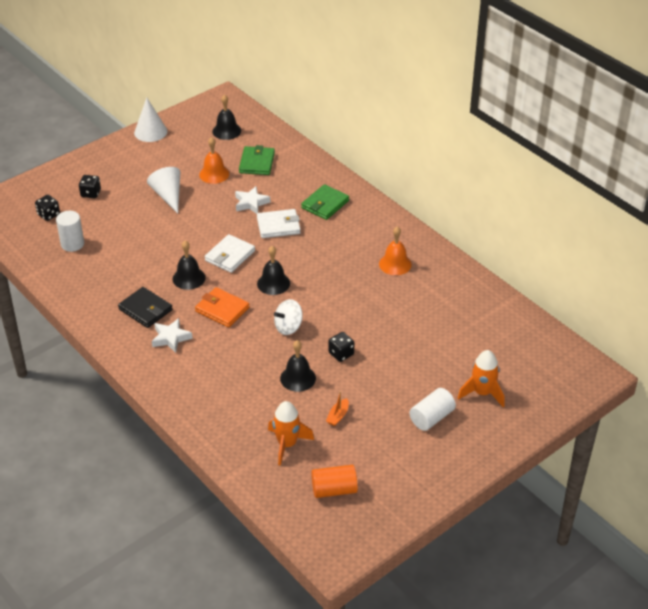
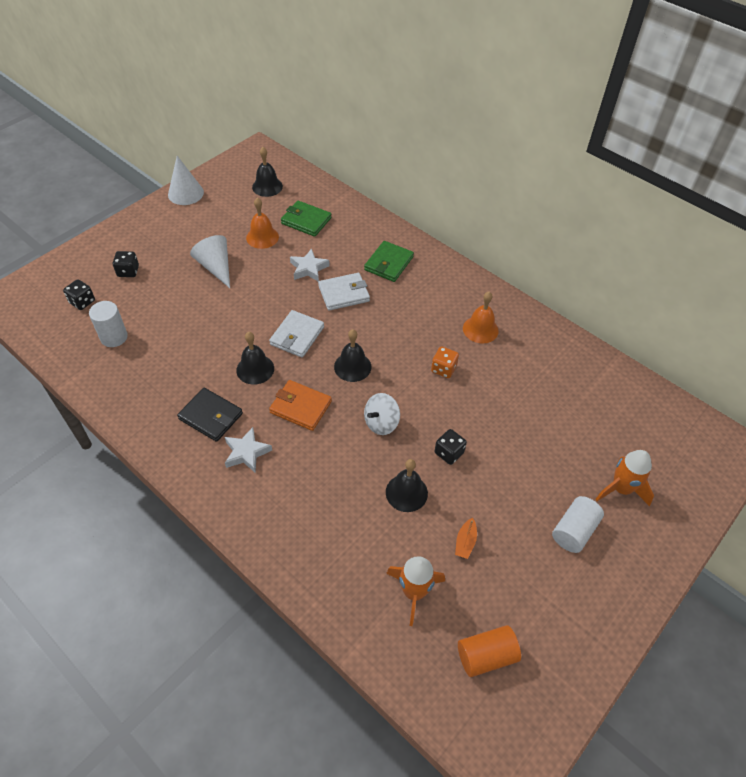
camera: 10 degrees left, 10 degrees up
(257, 163) = (306, 221): green wallet -> green wallet turned 60 degrees counterclockwise
(353, 292) = (443, 369): none -> orange dice

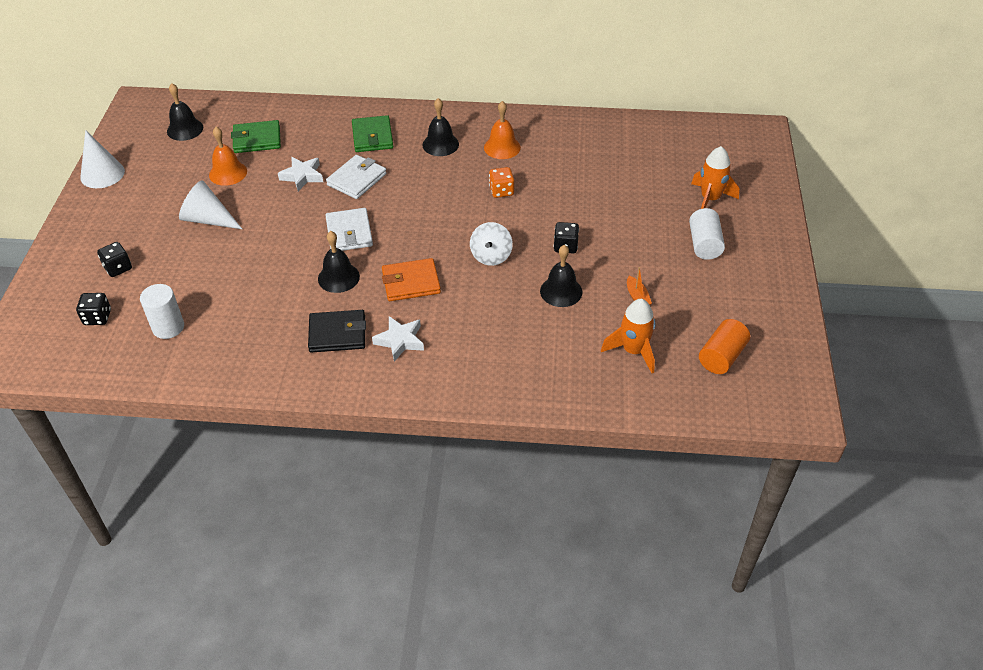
camera: 35 degrees left, 5 degrees down
(352, 366) = (424, 229): black bell -> black bell (440, 144)

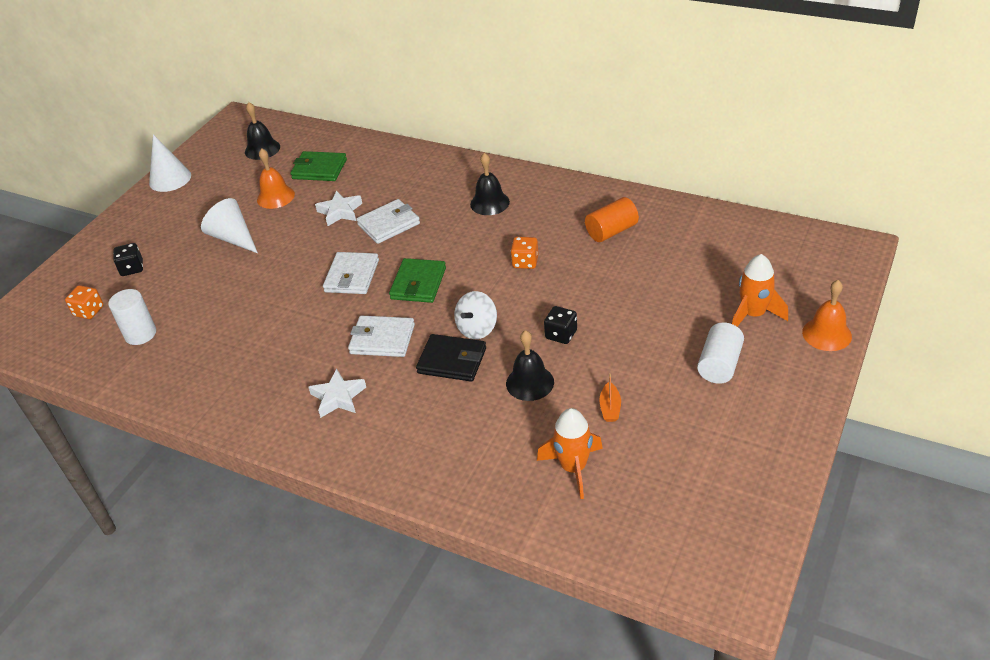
camera: 25 degrees right, 5 degrees down
(97, 317) = (89, 311): black dice -> orange dice
(337, 334) = (284, 376): black wallet -> black wallet (452, 361)
(338, 277) = (317, 319): black bell -> none
(372, 137) = (427, 184): green wallet -> green wallet (418, 283)
(411, 282) = (382, 339): orange wallet -> white wallet
(502, 147) = (551, 216): orange bell -> orange bell (826, 334)
(722, 357) = (672, 500): orange cylinder -> orange cylinder (611, 231)

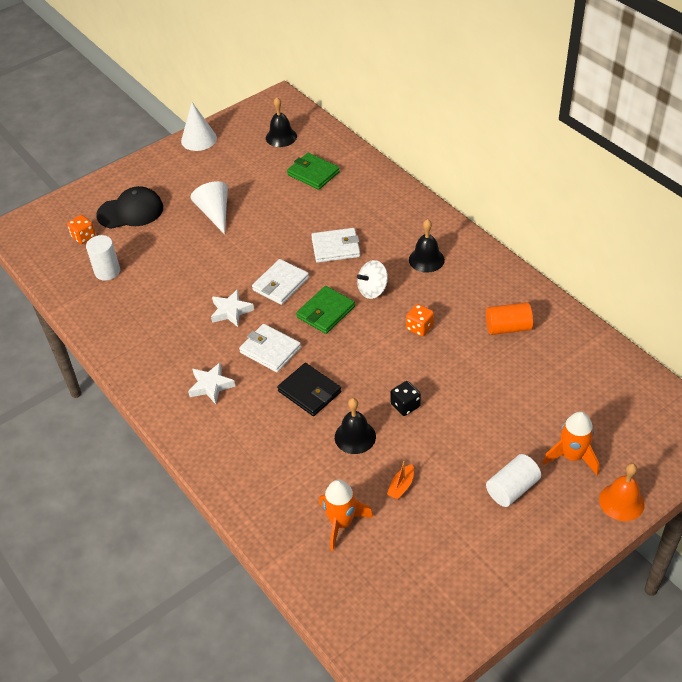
camera: 25 degrees right, 5 degrees up
(132, 268) = (130, 211): black dice -> black cap
(275, 197) = (266, 187): orange bell -> none
(340, 212) = (306, 221): white star -> white star (231, 311)
(477, 328) = (345, 372): white spinning top -> white spinning top (372, 290)

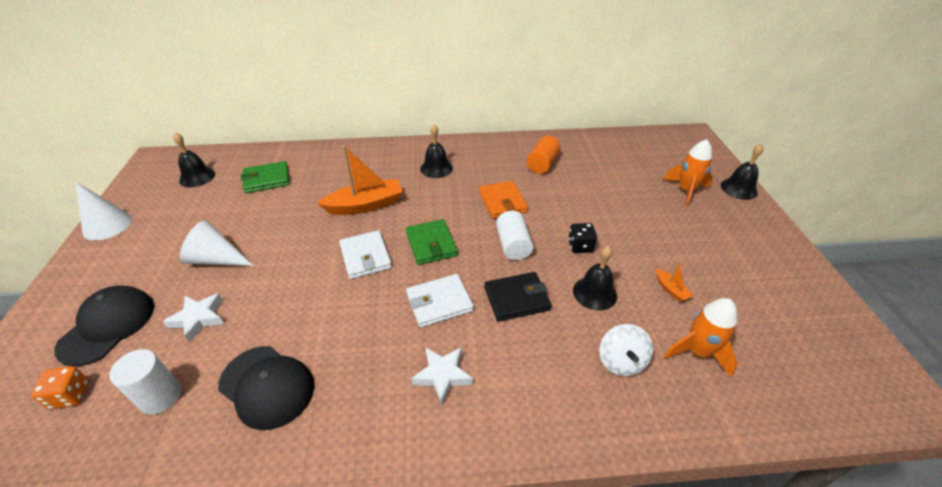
camera: 60 degrees left, 5 degrees down
(144, 309) = (267, 386): none -> black cap
(231, 311) = (358, 308): white star -> white star (199, 318)
(335, 248) = (365, 205): white wallet -> orange boat
(372, 290) = (436, 207): white spinning top -> white spinning top (621, 361)
(419, 327) = (502, 202): orange dice -> orange wallet
(512, 488) = (704, 230): white cylinder -> white cylinder (513, 245)
(621, 502) = (739, 189): orange bell -> black bell

